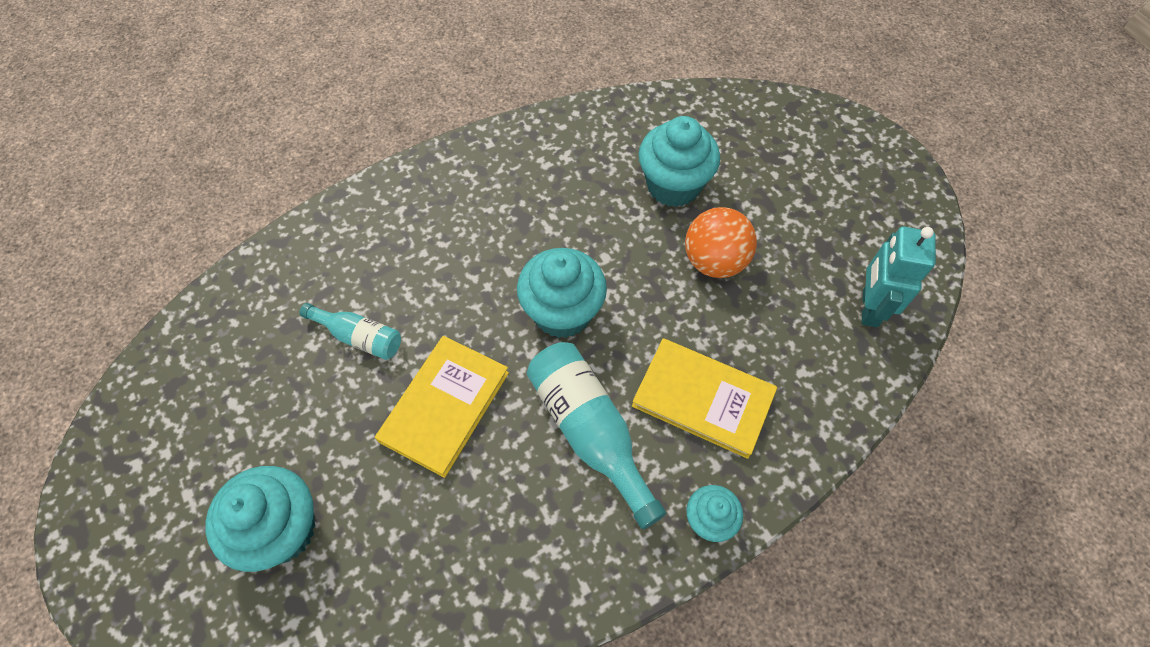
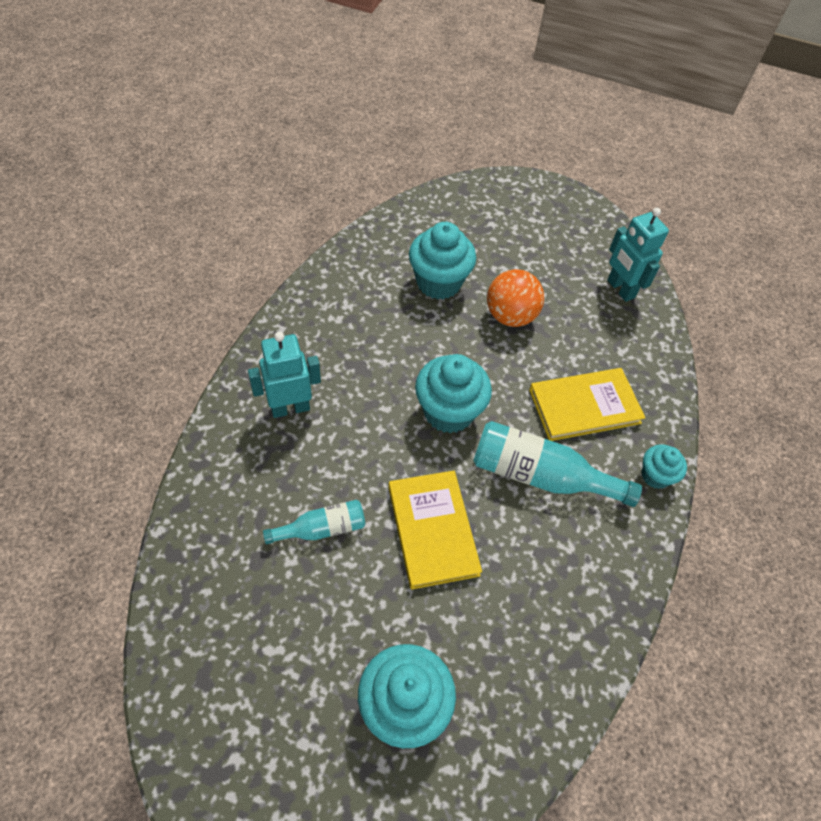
camera: 45 degrees left, 5 degrees down
(431, 218) = (290, 408): none -> turquoise robot

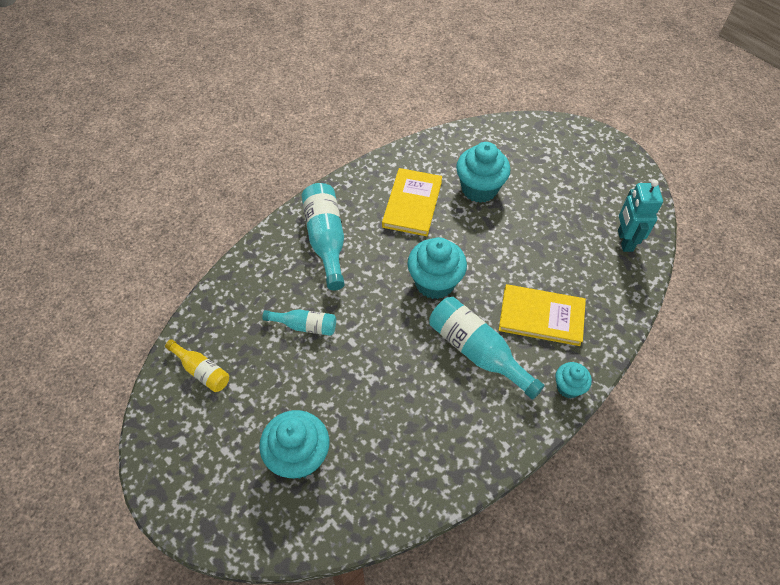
camera: 30 degrees right, 0 degrees up
(214, 649) = (201, 371): none -> yellow bottle
(290, 408) = (326, 240): turquoise robot -> turquoise bottle
(432, 530) = (378, 357): yellow book -> yellow book (412, 204)
(510, 316) = (521, 231): orange ball -> none

